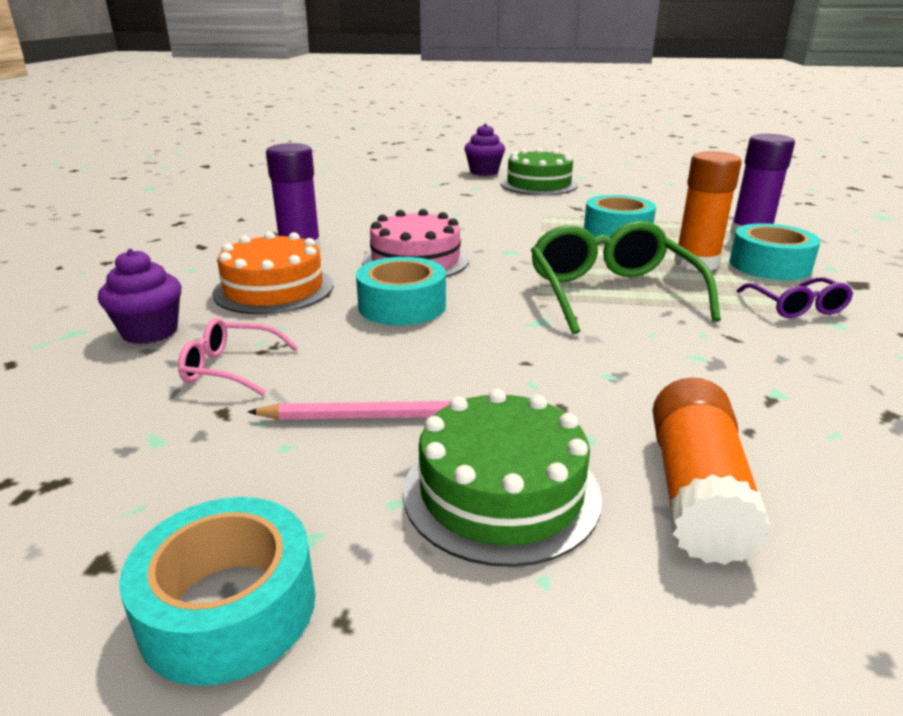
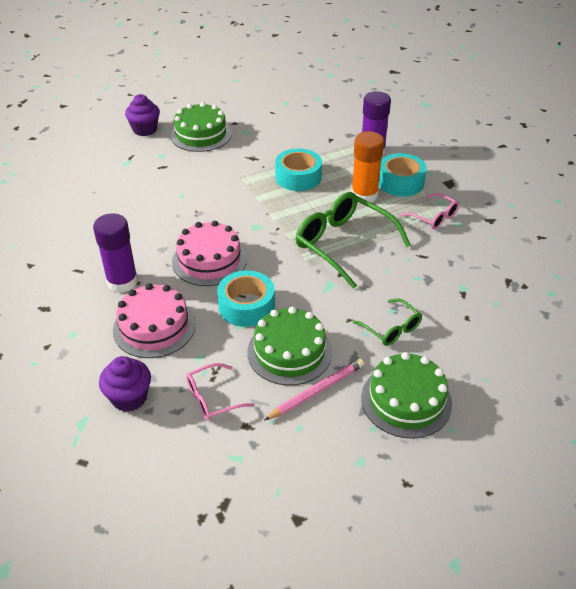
camera: 35 degrees left, 15 degrees up
(228, 607) = (365, 503): turquoise tape -> none
(274, 289) = (154, 327): orange cake -> pink cake
(393, 363) = (289, 352): none -> green cake
(584, 394) = (391, 328): none -> green glasses
(696, 492) = (470, 361): orange glue stick -> none
(796, 307) = (434, 217): purple glasses -> pink glasses

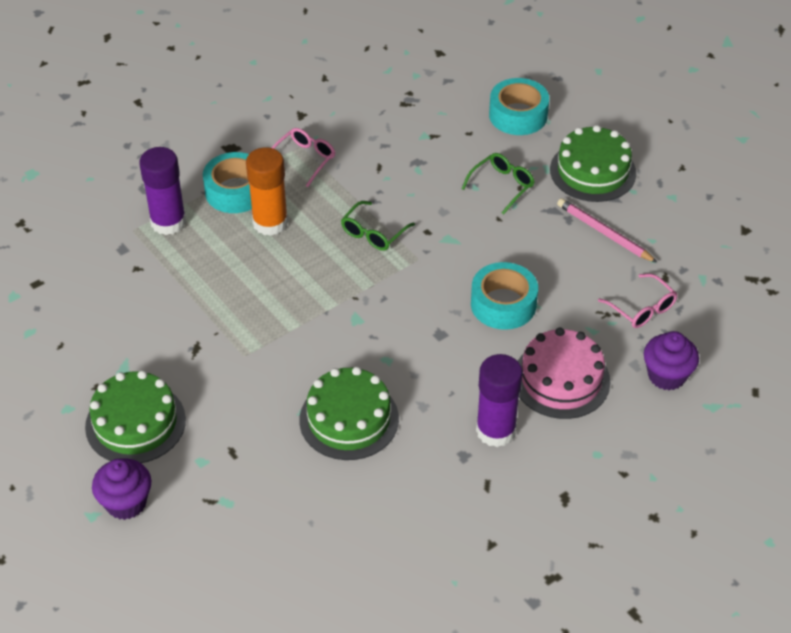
camera: 100 degrees left, 5 degrees up
(209, 260) = (433, 353): pink cake -> none
(289, 352) = (560, 259): green cake -> green cake (349, 419)
(298, 177) = (238, 291): turquoise tape -> turquoise tape (518, 115)
(344, 244) = (374, 233): green glasses -> green glasses, size x0.53

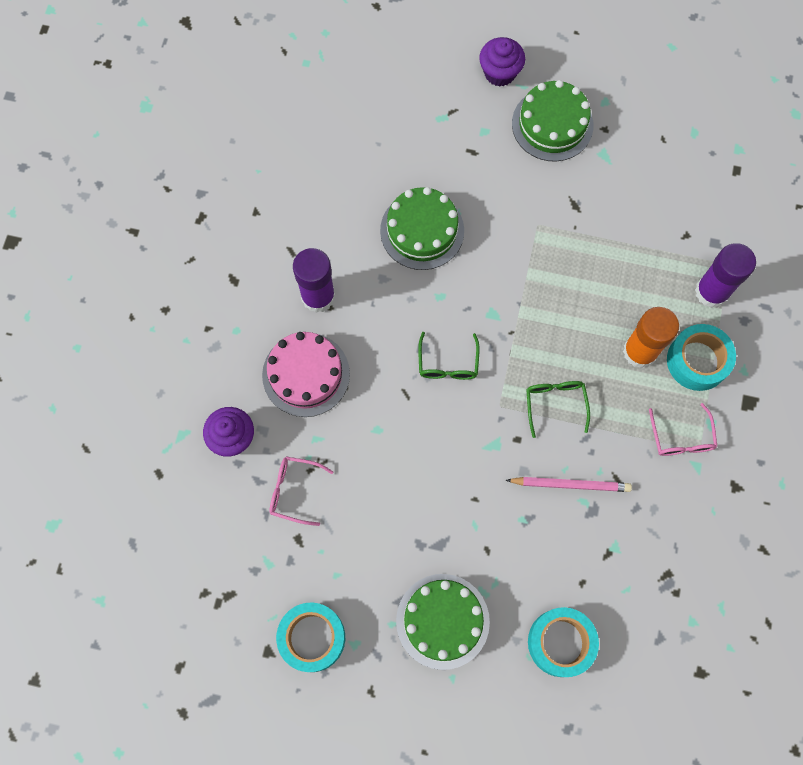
camera: 140 degrees right, 25 degrees up
(501, 186) = (502, 539): green glasses -> green glasses (448, 363)
(503, 304) = (400, 411): turquoise tape -> turquoise tape (312, 638)
(604, 233) = (380, 552): pink pencil -> pink pencil (570, 484)

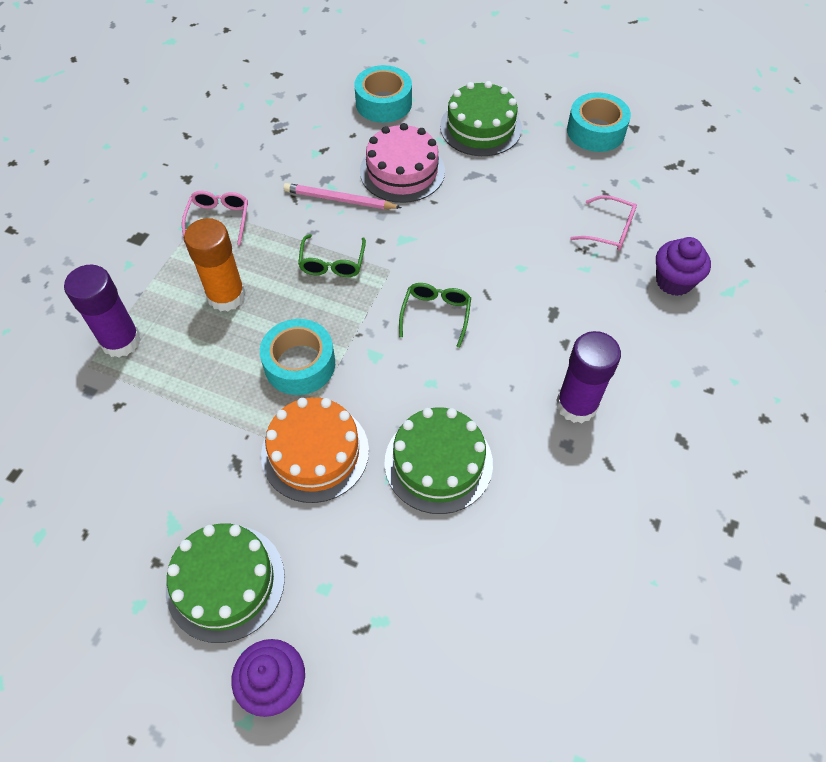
camera: 170 degrees left, 15 degrees down
(306, 374) = (594, 327): pink cake -> pink cake (402, 171)
(518, 223) = (315, 452): none -> orange cake
(697, 361) = (171, 279): turquoise tape -> turquoise tape (300, 364)

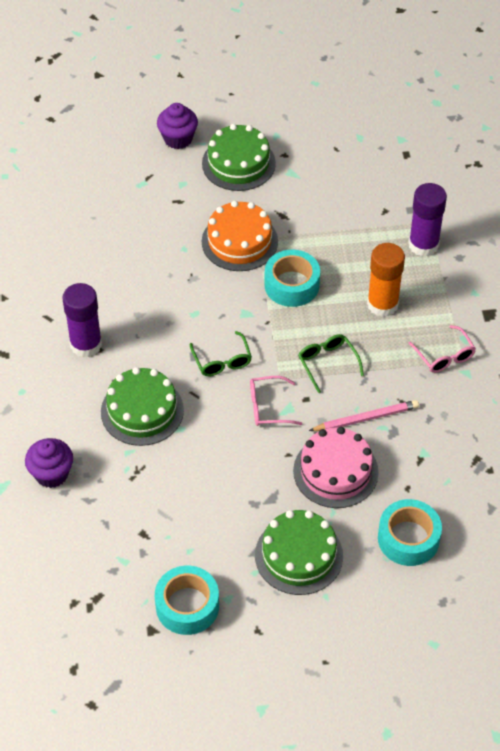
camera: 150 degrees right, 5 degrees down
(438, 462) = (158, 270): green cake -> green cake (142, 411)
(609, 230) = (125, 497): pink glasses -> pink glasses (268, 407)

